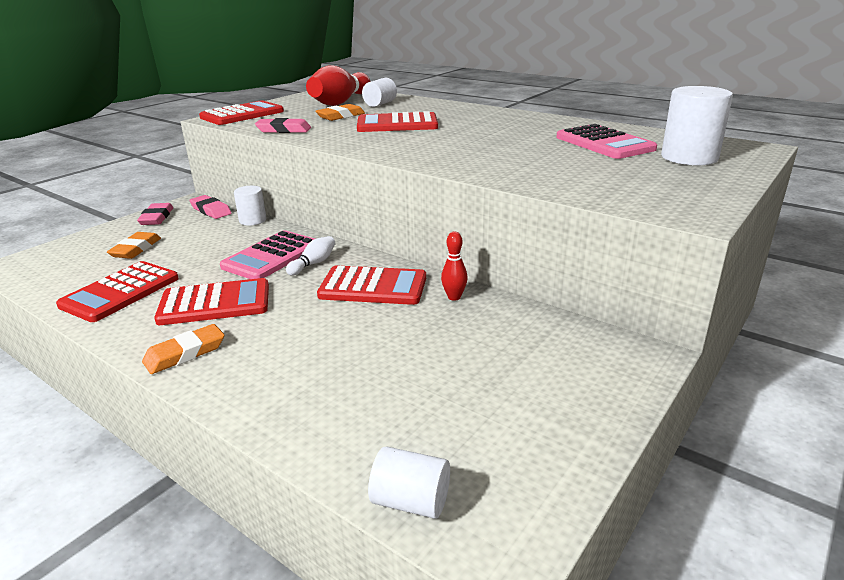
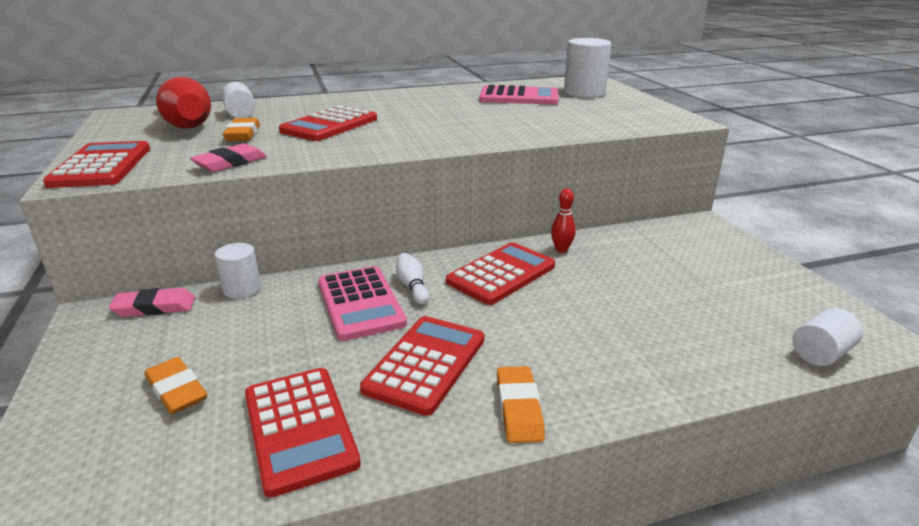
camera: 55 degrees left, 0 degrees up
(156, 218) = (93, 352): pink eraser -> none

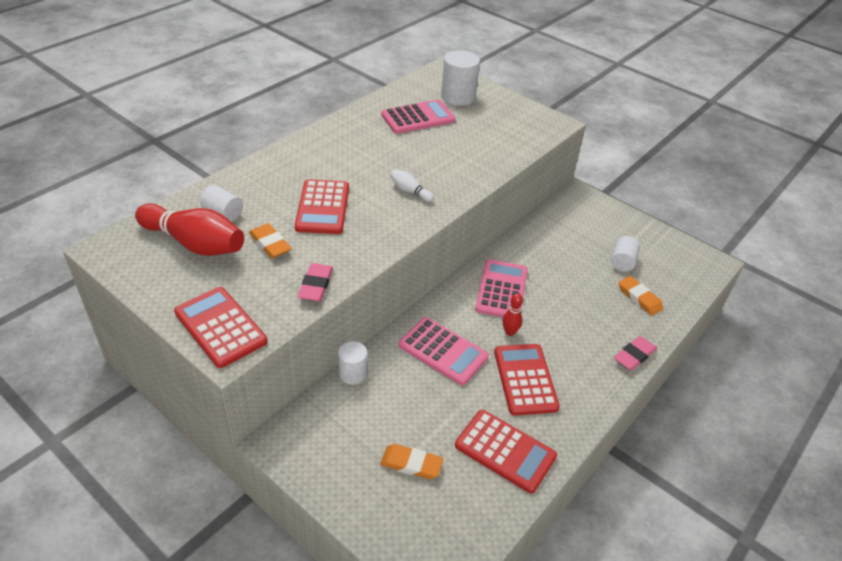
camera: 35 degrees left, 15 degrees up
(155, 307) = (312, 415): pink eraser -> pink eraser (634, 356)
(412, 286) = (460, 323): white bowling pin -> white bowling pin (410, 191)
(501, 274) = (501, 290): red calculator -> pink calculator
(519, 408) = (594, 385): orange eraser -> orange eraser (639, 298)
(561, 249) = (517, 252): red bowling pin -> red bowling pin (510, 332)
(821, 353) = (695, 285): white cylinder -> white cylinder (622, 262)

